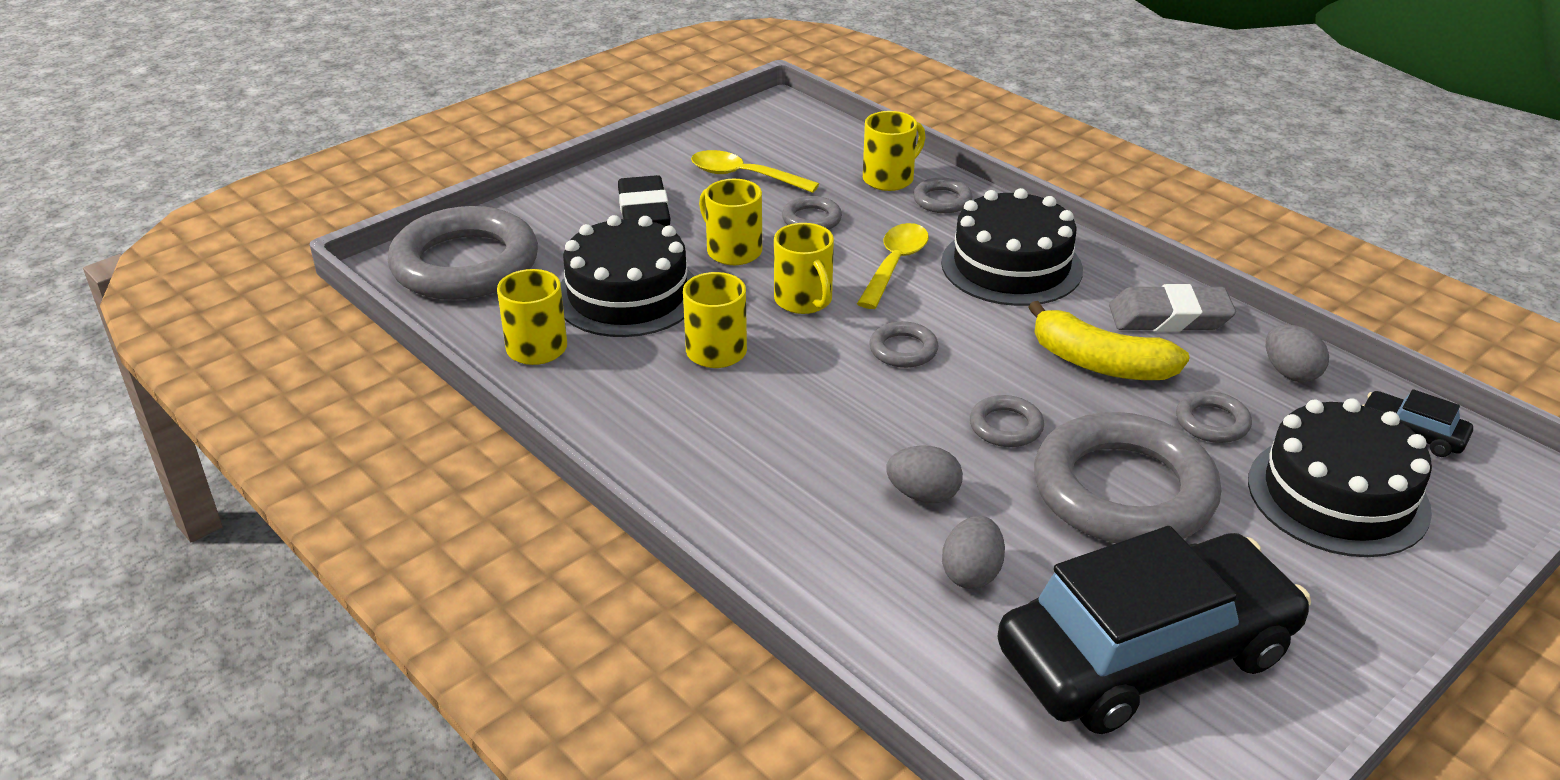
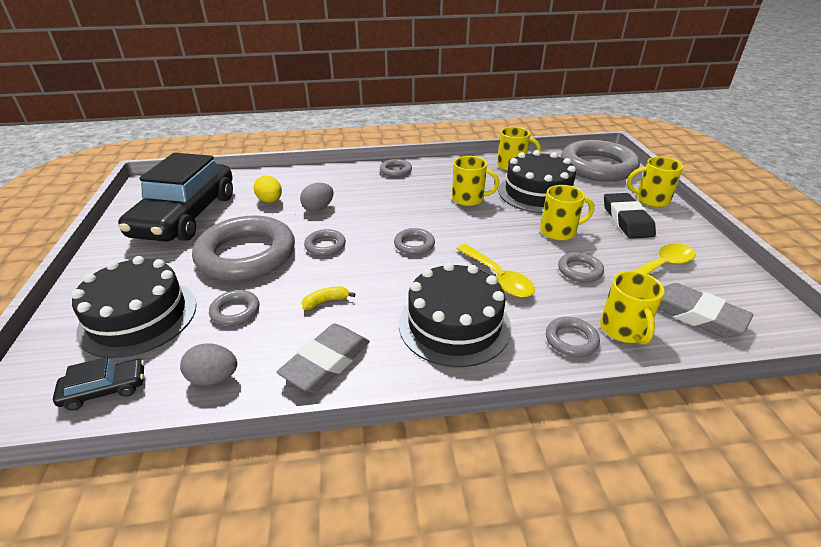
camera: 125 degrees right, 0 degrees up
(644, 211) = (627, 220): black eraser -> black eraser turned 60 degrees clockwise
(686, 475) = (395, 171): none -> grey ring
(804, 301) = (488, 234): yellow mug -> yellow mug (651, 200)
(816, 149) = (695, 315): none -> grey eraser
(971, 573) = (270, 201): grey egg -> yellow egg
(1099, 363) = (326, 301): yellow banana -> yellow banana, size x0.46

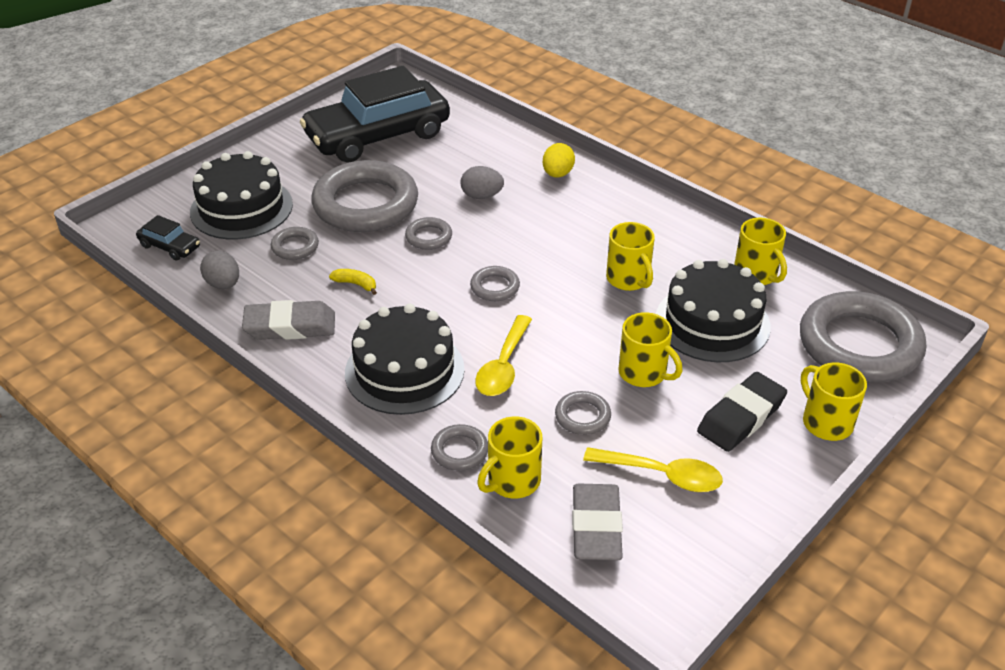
camera: 50 degrees right, 5 degrees up
(270, 201) = (457, 161): yellow egg -> yellow egg (557, 174)
(395, 171) = (620, 199): grey ring -> none

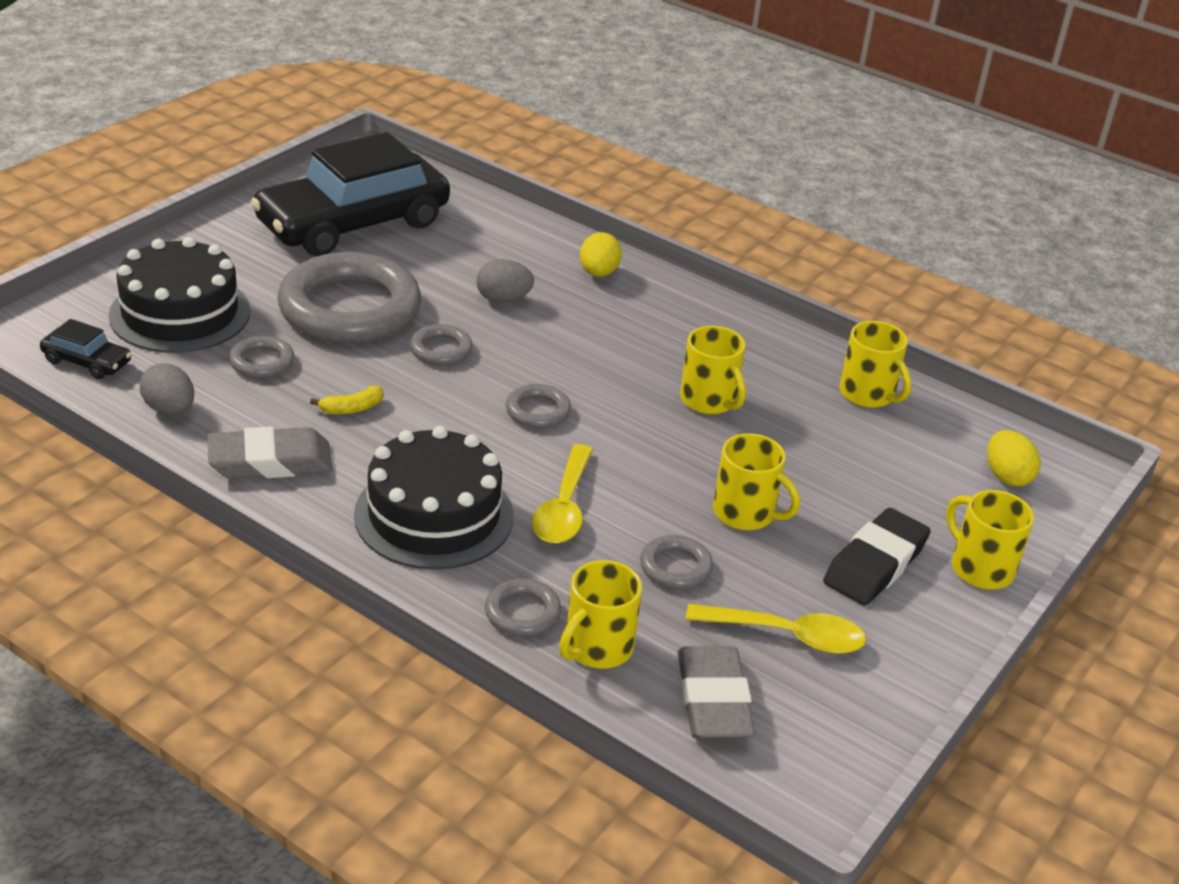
camera: 10 degrees left, 5 degrees down
(356, 284) = (352, 408): yellow banana -> yellow banana turned 135 degrees clockwise
(712, 322) = (822, 452): black cake -> none
(859, 345) = (1006, 476): grey ring -> yellow egg

